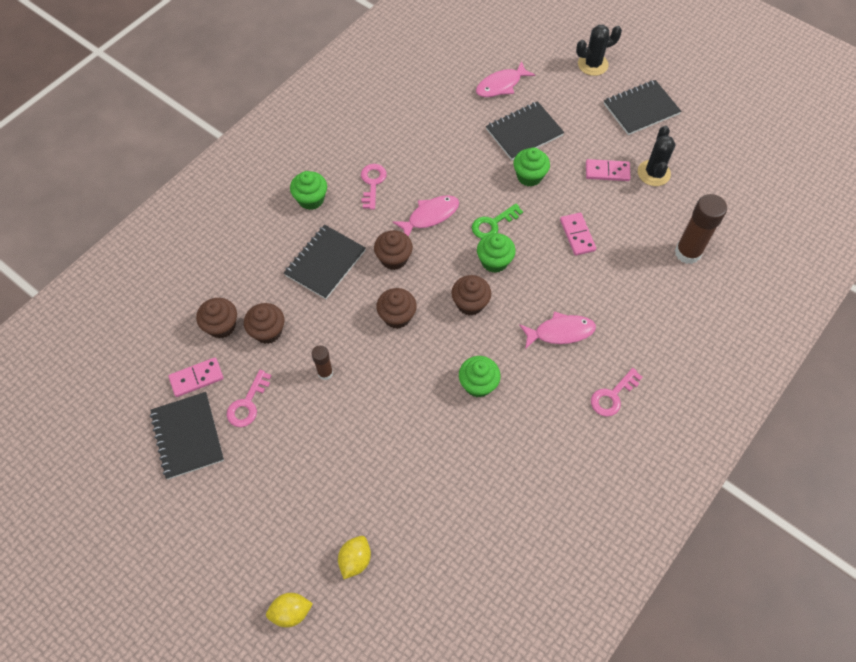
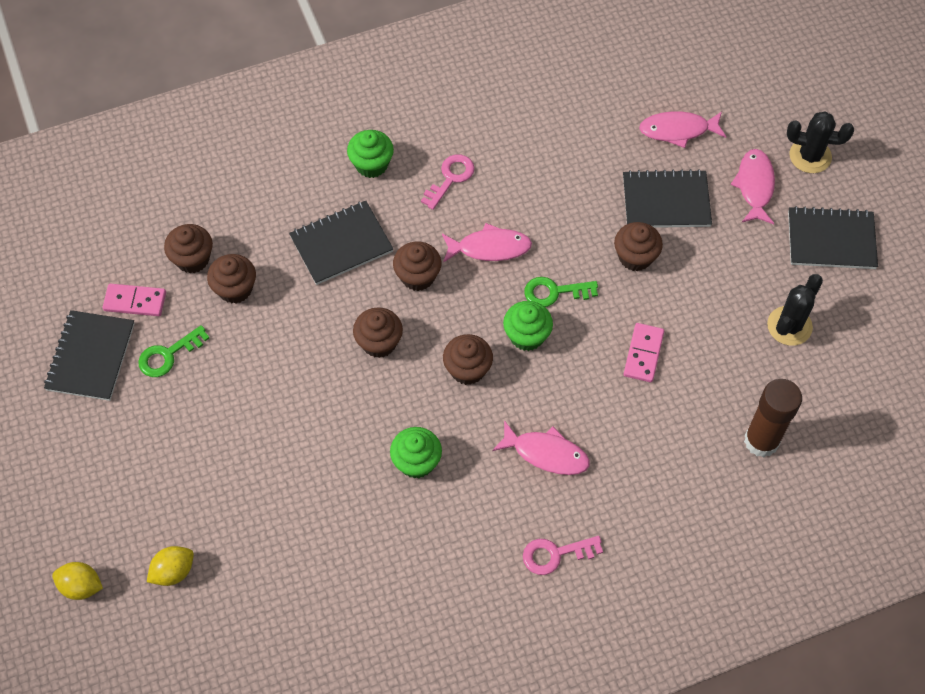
camera: 30 degrees right, 0 degrees up
(248, 403) = (168, 355): pink key -> green key
(325, 373) = (265, 364): brown glue stick -> none
(529, 176) = (635, 257): green cupcake -> brown cupcake
(572, 98) = (754, 186): none -> pink fish
(607, 171) = (733, 296): pink domino -> none

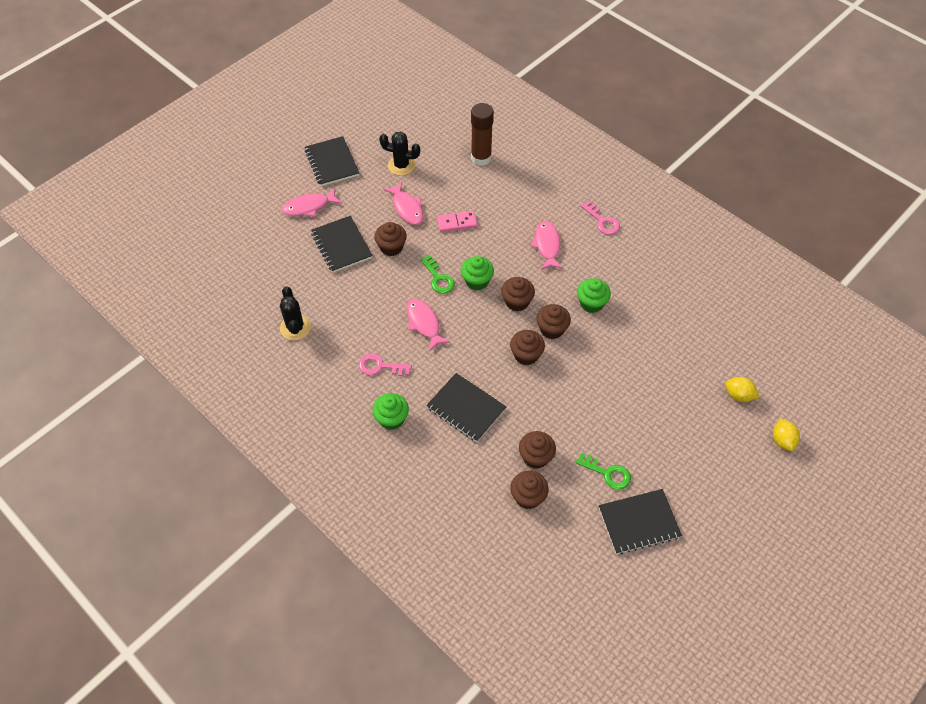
camera: 115 degrees left, 5 degrees down
(135, 301) = (581, 517): pink domino -> none
(417, 276) = (467, 354): brown cupcake -> brown cupcake (552, 329)
(678, 130) = (281, 256): pink fish -> pink fish (407, 208)
(810, 156) = (273, 187): black cactus -> black cactus (295, 328)

